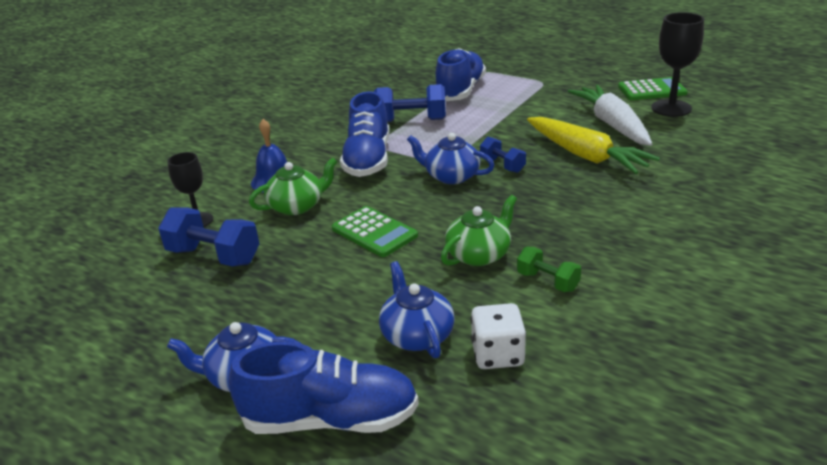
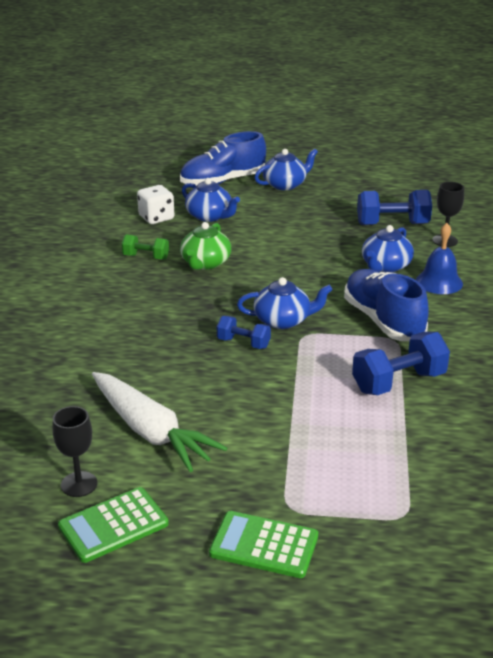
camera: 150 degrees right, 0 degrees up
(297, 206) = (385, 266): green teapot -> blue teapot
(374, 232) = (298, 261): green calculator -> green calculator (264, 545)
(460, 91) = (393, 455): blue shoe -> none
(585, 155) = (164, 374): yellow carrot -> none
(671, 108) = (79, 484): black goblet -> black goblet, size x0.64

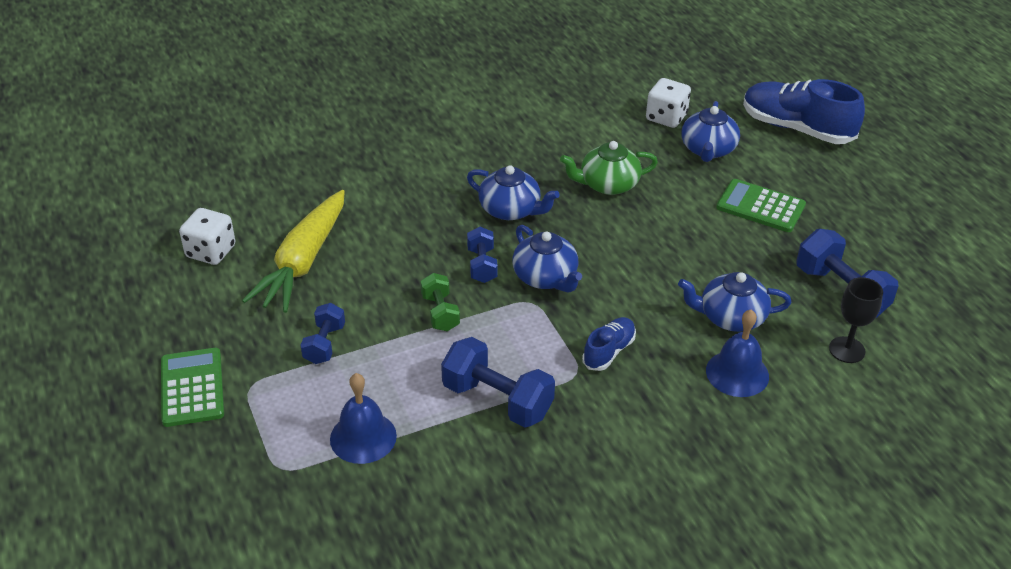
camera: 60 degrees right, 10 degrees up
(79, 484) = (211, 251): black goblet -> white dice
(113, 525) = (172, 291): green calculator -> green calculator (760, 206)
(146, 257) = (582, 143): green dumbbell -> green dumbbell (440, 313)
(150, 431) = (303, 262): white carrot -> yellow carrot
(269, 449) = (324, 344): none -> blue dumbbell
(285, 184) = (843, 175): blue teapot -> blue teapot (511, 210)
(383, 320) = (609, 351): blue shoe -> blue shoe, size x0.52
(395, 459) = (363, 437): none -> blue bell

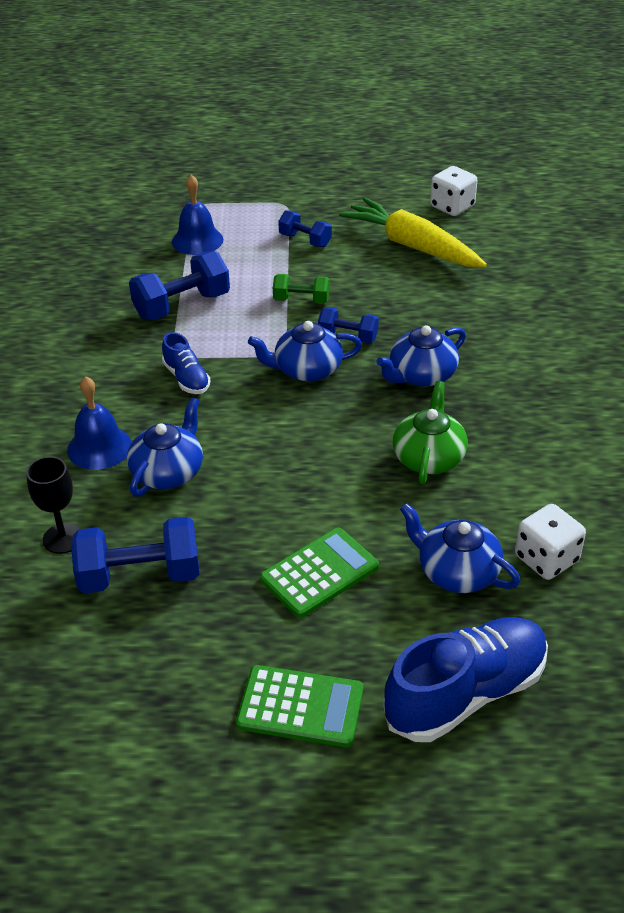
camera: 115 degrees right, 0 degrees up
(192, 387) = (301, 183): green calculator -> green calculator (300, 707)

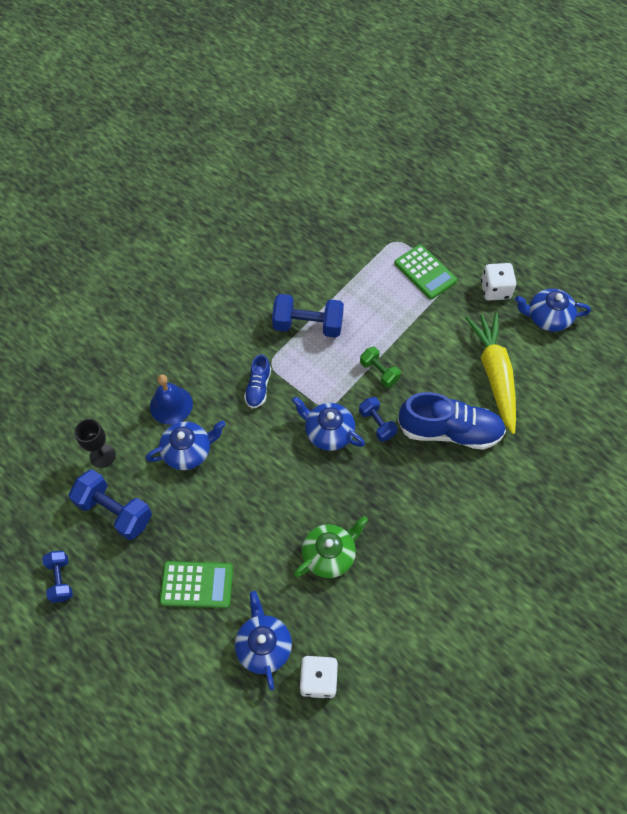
camera: 40 degrees right, 20 degrees up
(197, 240) = (367, 273): blue bell -> none
(300, 707) = (111, 658): green calculator -> green calculator (425, 272)
(305, 240) = (431, 320): blue dumbbell -> blue dumbbell (61, 579)
(421, 375) = (388, 489): blue teapot -> blue teapot (547, 318)
(452, 207) = (559, 356): white dice -> white dice (495, 290)
(466, 693) = (191, 723): blue shoe -> blue shoe (449, 431)

